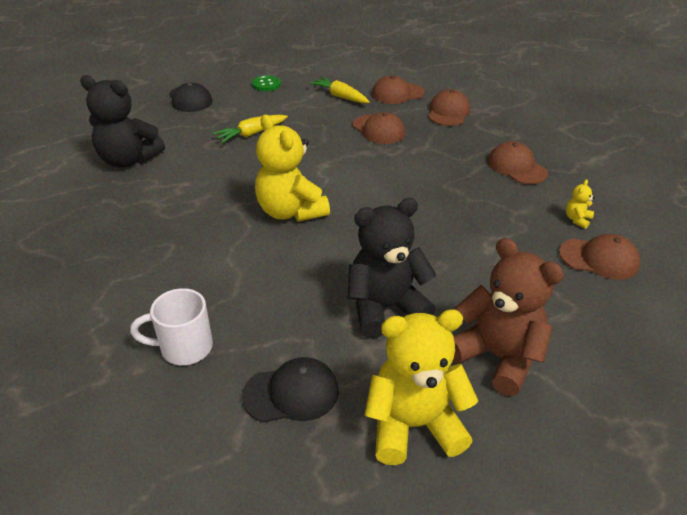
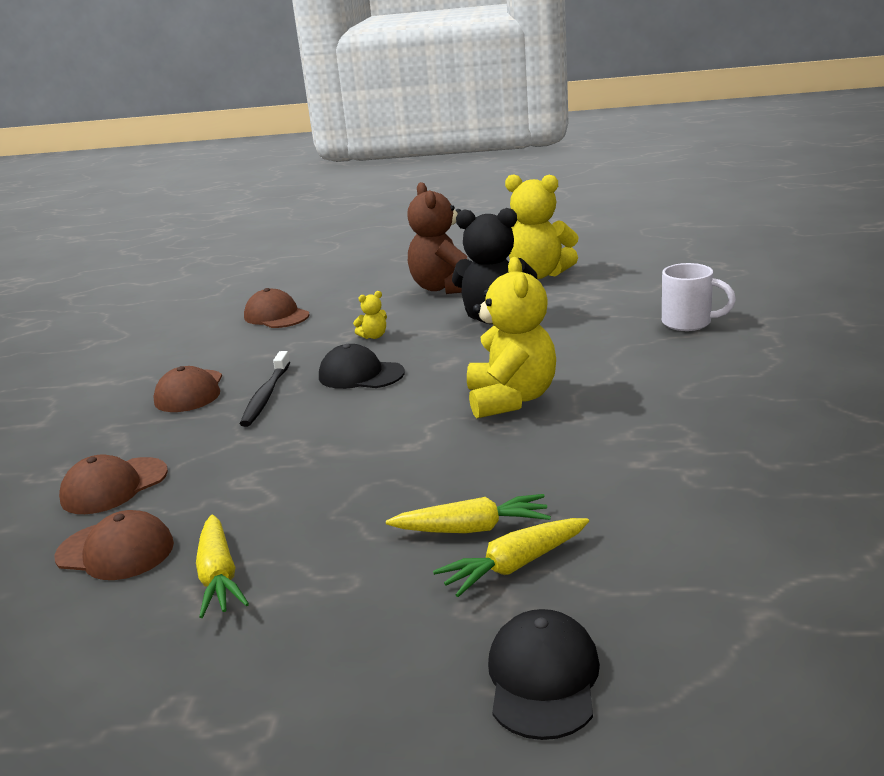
camera: 145 degrees left, 15 degrees down
(128, 160) = (730, 529): black teddy bear -> none
(221, 125) = (514, 566): none -> yellow carrot
(266, 84) = (321, 673): green button -> none
(291, 393) = (611, 294): black cap -> black cap (360, 375)
(378, 130) = (261, 482): brown cap -> none
(460, 176) = (266, 395): none -> black toothbrush
(577, 219) = (235, 340): yellow teddy bear -> yellow teddy bear (374, 336)

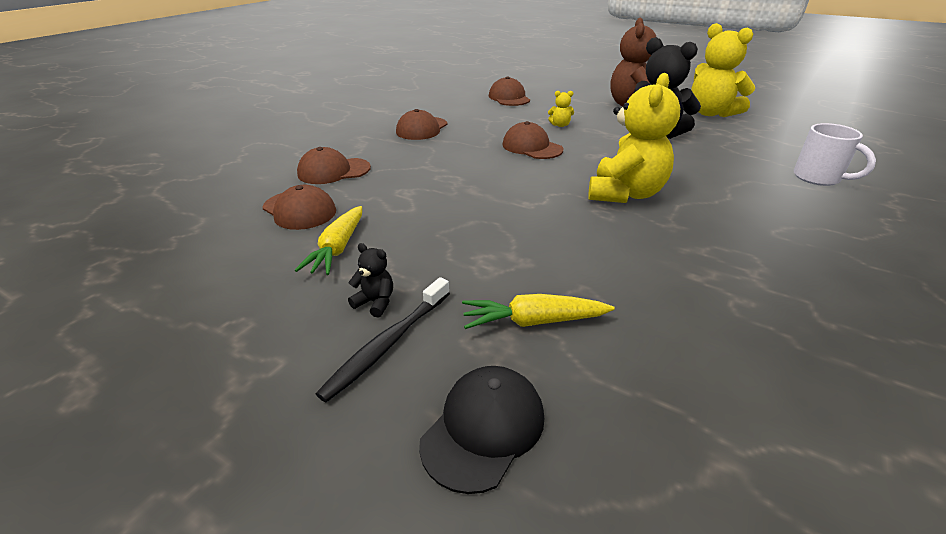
camera: 25 degrees right, 10 degrees up
(266, 395) = (463, 143): black toothbrush -> black toothbrush (388, 343)
(325, 615) = (375, 302): none -> black teddy bear
(360, 375) = (532, 147): black cap -> brown cap
(472, 529) = (524, 279): yellow carrot -> none

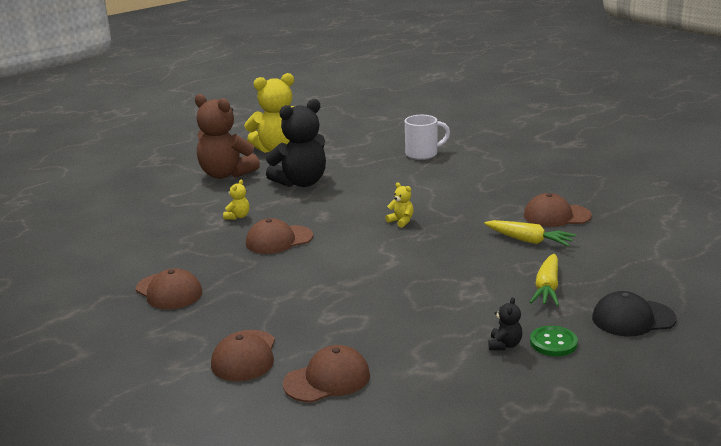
camera: 70 degrees left, 10 degrees down
(338, 248) = (417, 359): yellow carrot -> yellow carrot (529, 241)
(375, 302) = (504, 345): black teddy bear -> black teddy bear turned 150 degrees clockwise
(388, 343) = (553, 343): black toothbrush -> green button
(483, 428) = (633, 318): black cap -> black cap turned 60 degrees counterclockwise
(509, 98) = (126, 227): brown cap -> brown cap (556, 216)
(625, 194) = (401, 221): yellow teddy bear -> yellow teddy bear, size x0.41

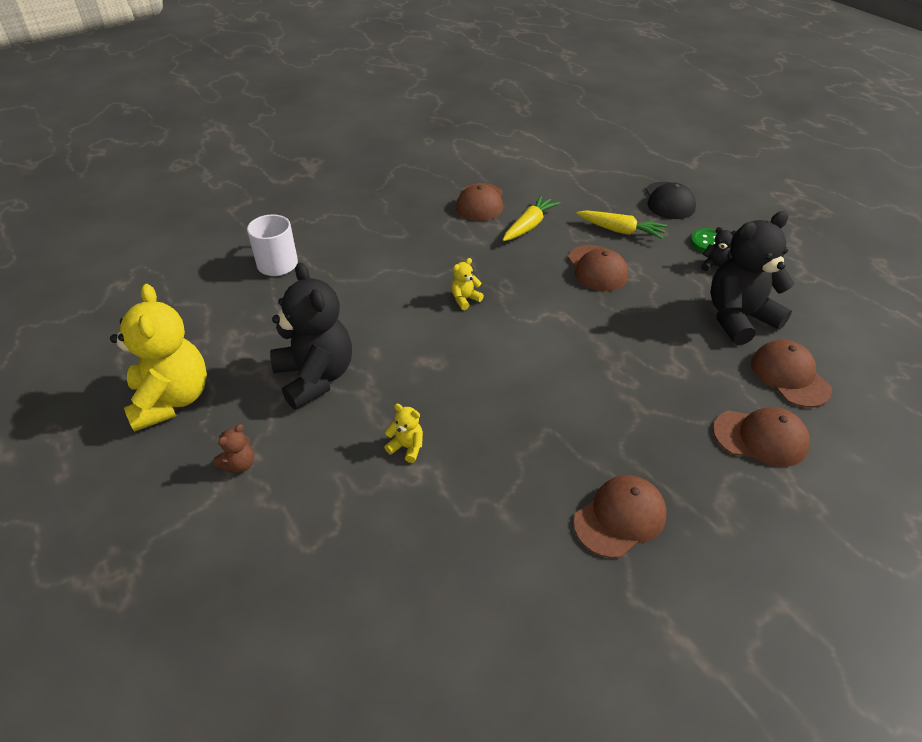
camera: 85 degrees left, 20 degrees up
(226, 174) = (239, 464): brown teddy bear -> brown teddy bear, size x0.41
(279, 240) = (490, 404): brown cap -> brown cap (597, 268)
(414, 355) = (738, 318): none -> black teddy bear

